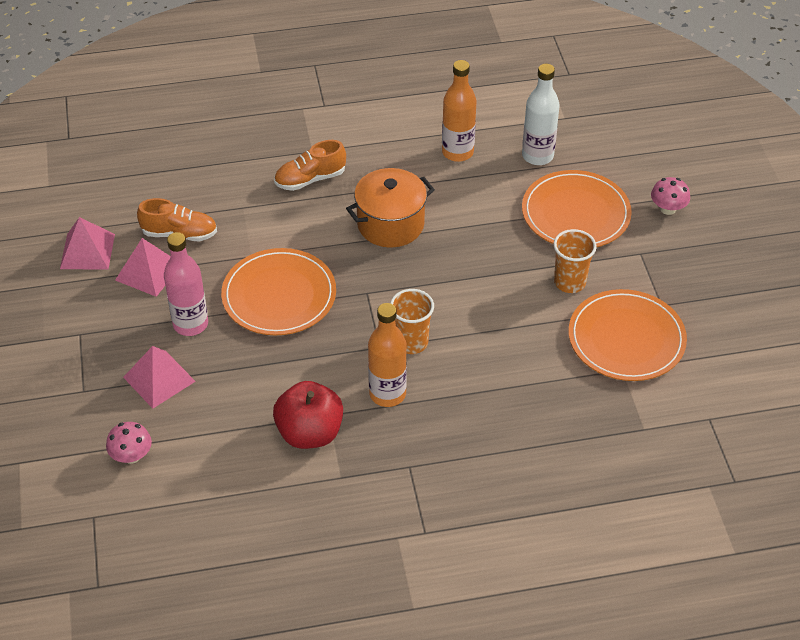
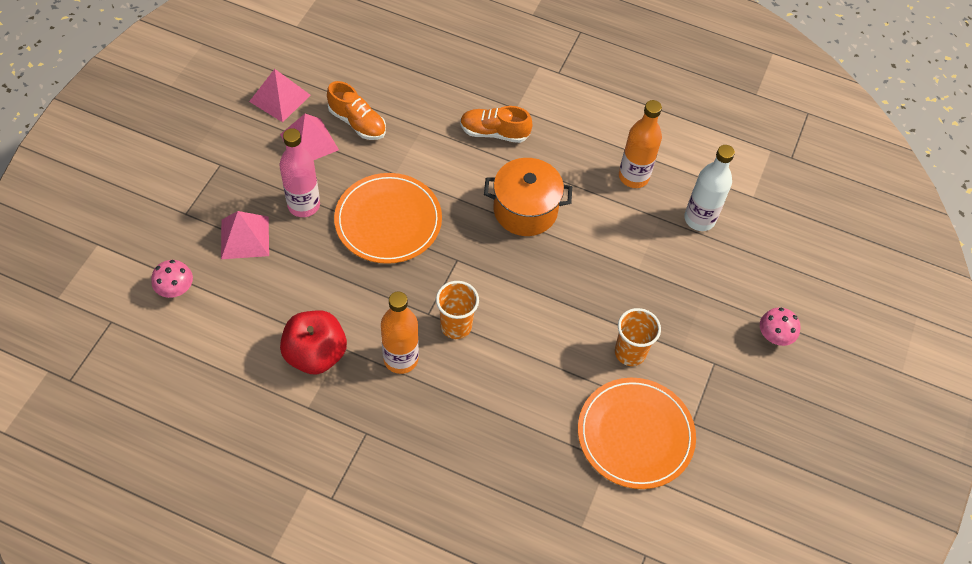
camera: 30 degrees right, 10 degrees up
(575, 213) = (688, 292): orange plate -> none

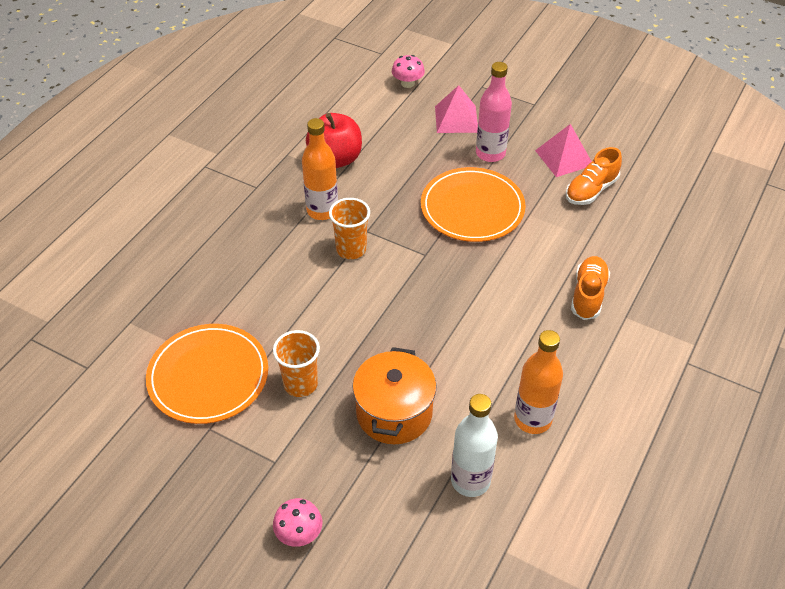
camera: 100 degrees right, 10 degrees down
(279, 98) = (615, 139): pink pyramid -> none
(525, 210) = (484, 313): orange pot -> orange pot (394, 413)

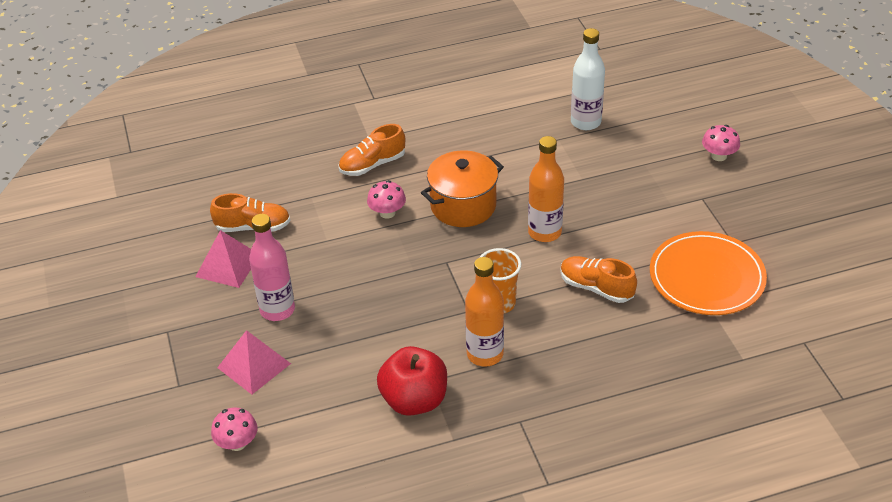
camera: 135 degrees left, 5 degrees down
(291, 307) = (596, 288): none -> orange shoe
(300, 384) = (641, 231): orange cup -> none
(394, 413) = (593, 178): orange pot -> orange pot (463, 206)
(472, 208) = (361, 273): orange plate -> none
(518, 263) = (387, 213): none -> pink mushroom
(532, 419) = (509, 126): orange bottle -> orange bottle (544, 232)

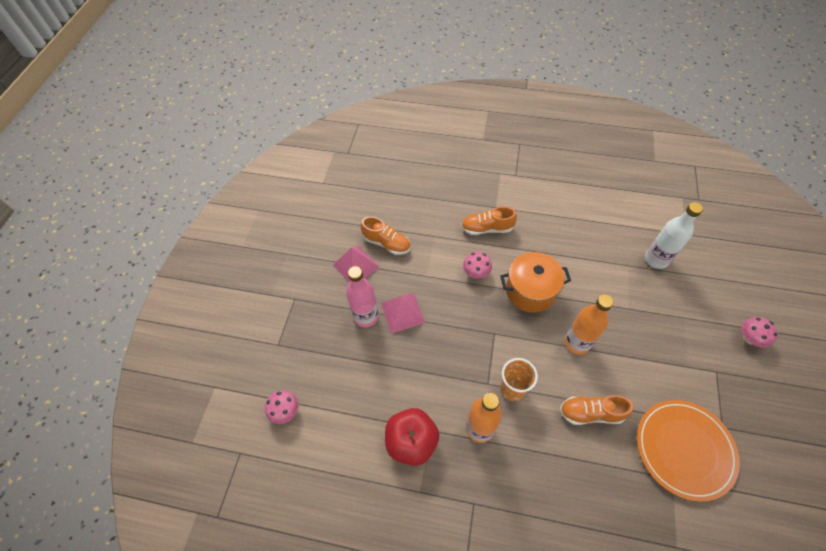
camera: 30 degrees right, 15 degrees up
(254, 365) = (328, 354): pink pyramid -> pink pyramid (402, 312)
(596, 288) = (591, 413): orange shoe -> orange shoe turned 60 degrees counterclockwise

